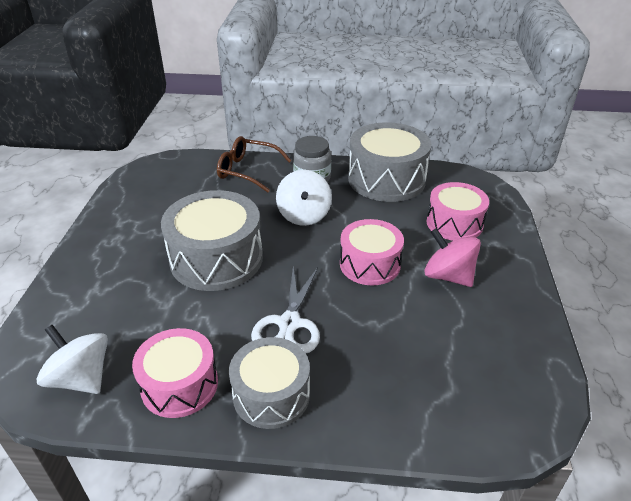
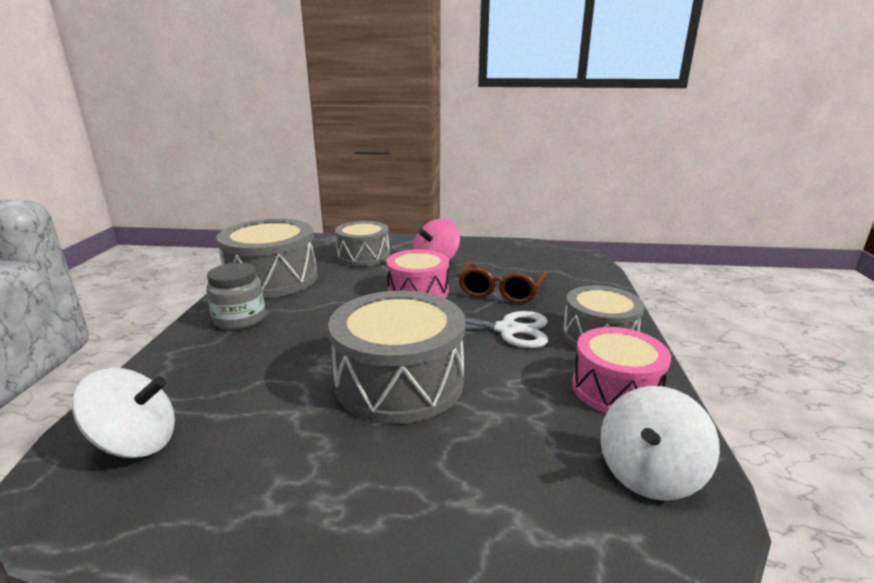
camera: 90 degrees left, 15 degrees down
(248, 171) = (183, 368): brown glasses -> brown glasses (501, 291)
(304, 215) = (322, 324): white spinning top -> white spinning top (136, 442)
(454, 223) = (363, 256): pink drum -> grey drum

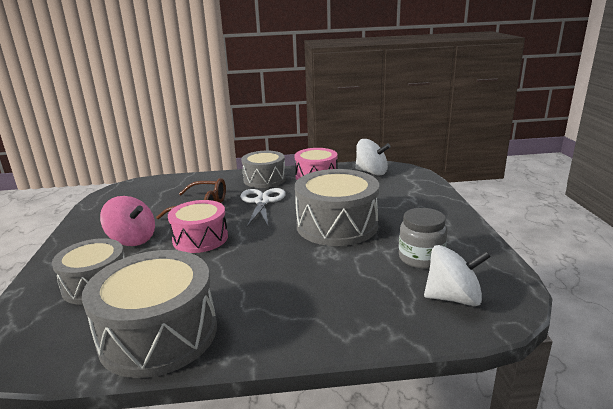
camera: 100 degrees left, 0 degrees up
(136, 442) = (453, 298): white spinning top -> white spinning top turned 105 degrees clockwise
(240, 319) = (269, 319): grey jar -> grey jar (421, 258)

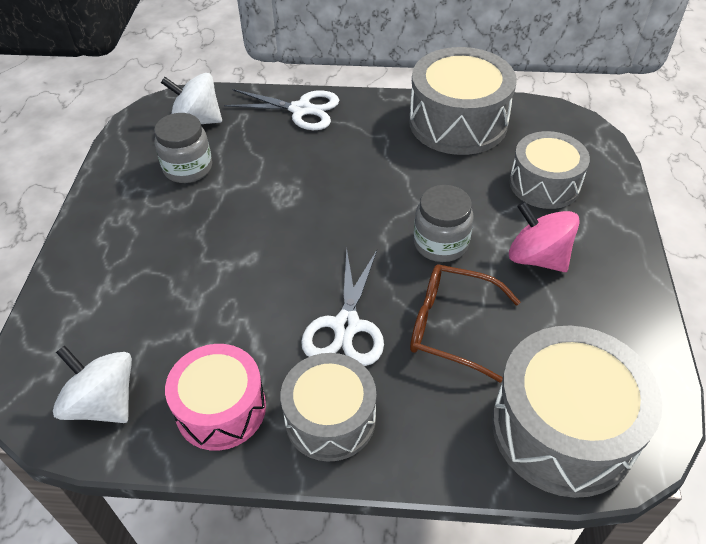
camera: 170 degrees left, 25 degrees up
(200, 238) = (440, 243): pink drum -> grey jar
(337, 225) = (251, 240): grey drum -> grey drum (563, 428)
(346, 325) = (301, 110): none -> white scissors

